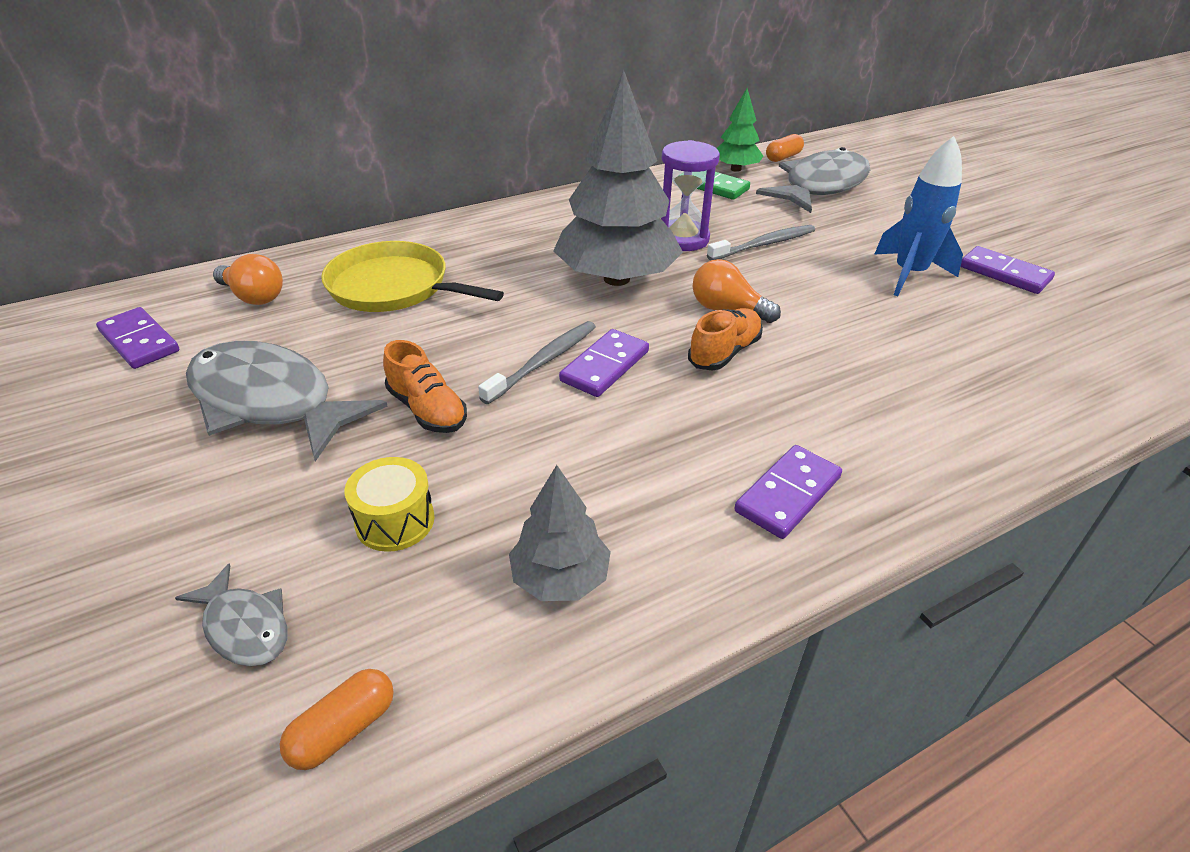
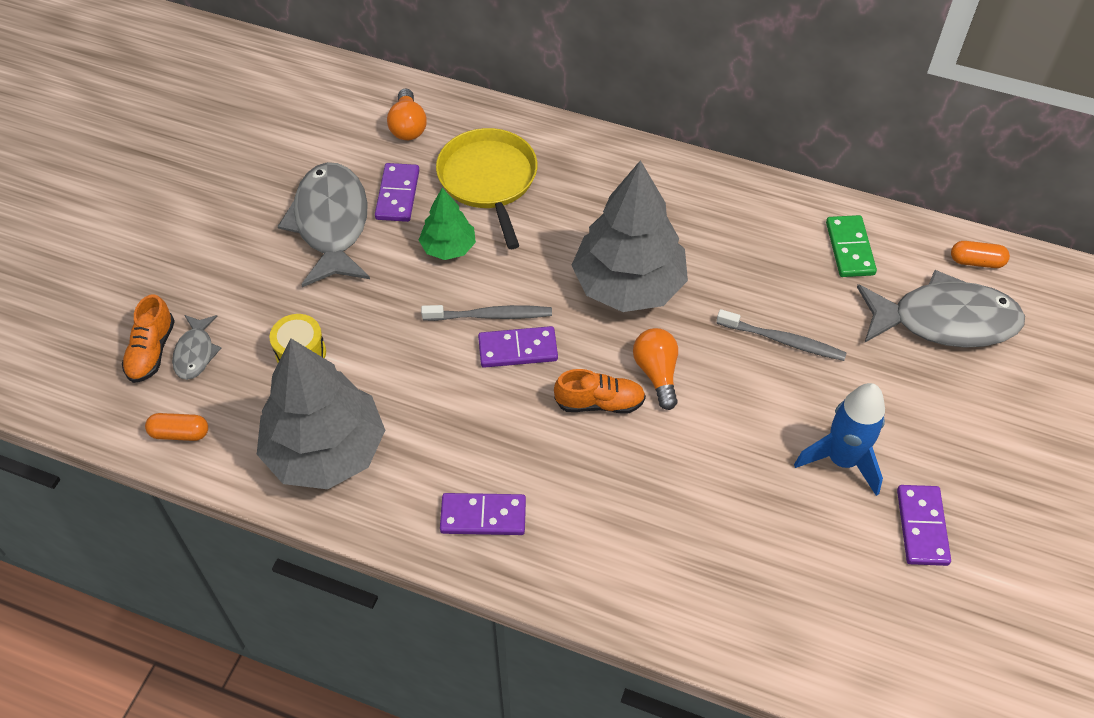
camera: 50 degrees right, 15 degrees up
(140, 341) = (320, 122): purple domino -> purple domino (398, 195)
(427, 410) = (392, 297): orange shoe -> orange shoe (151, 351)
(560, 578) = (325, 450): grey tree -> grey tree, size x1.97
(682, 239) = (731, 285): purple hourglass -> none
(735, 169) = (905, 243): green tree -> green tree (448, 247)

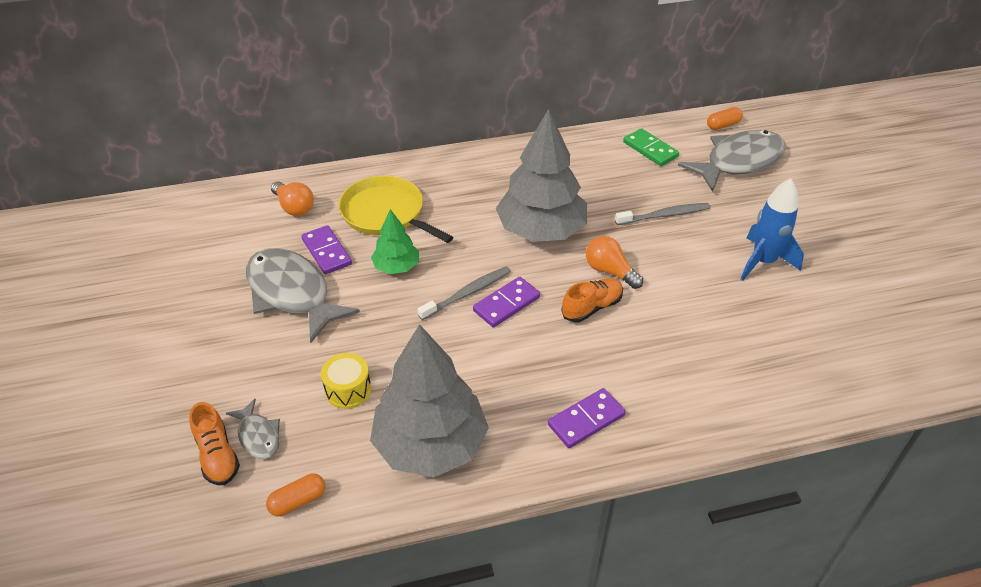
camera: 35 degrees left, 10 degrees down
(921, 527) = (840, 273): purple domino -> none

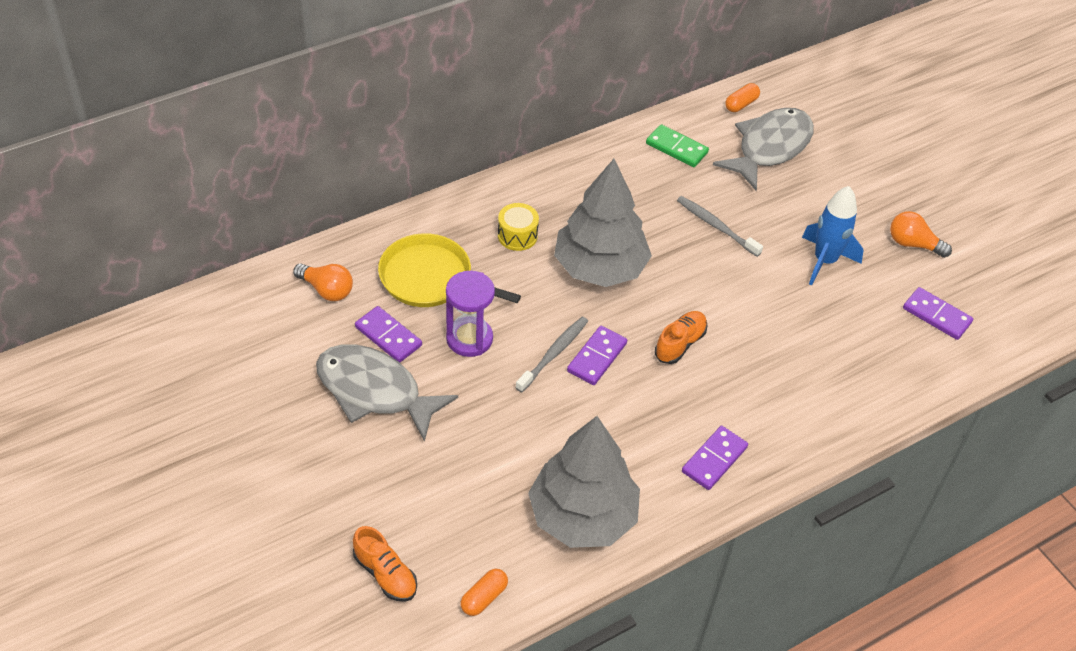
camera: 20 degrees left, 5 degrees up
(258, 436) = (415, 546): grey fish -> none
(348, 390) = (481, 480): yellow drum -> yellow drum (517, 235)
(396, 267) = (469, 339): green tree -> purple hourglass
(609, 271) = (683, 301): orange light bulb -> orange light bulb (913, 244)
(664, 215) = (716, 226): grey toothbrush -> grey toothbrush turned 105 degrees counterclockwise
(869, 331) = (936, 315): none -> purple domino

